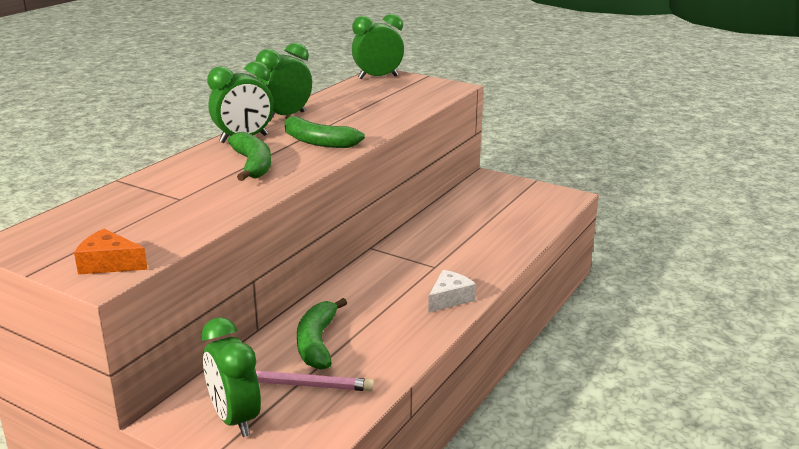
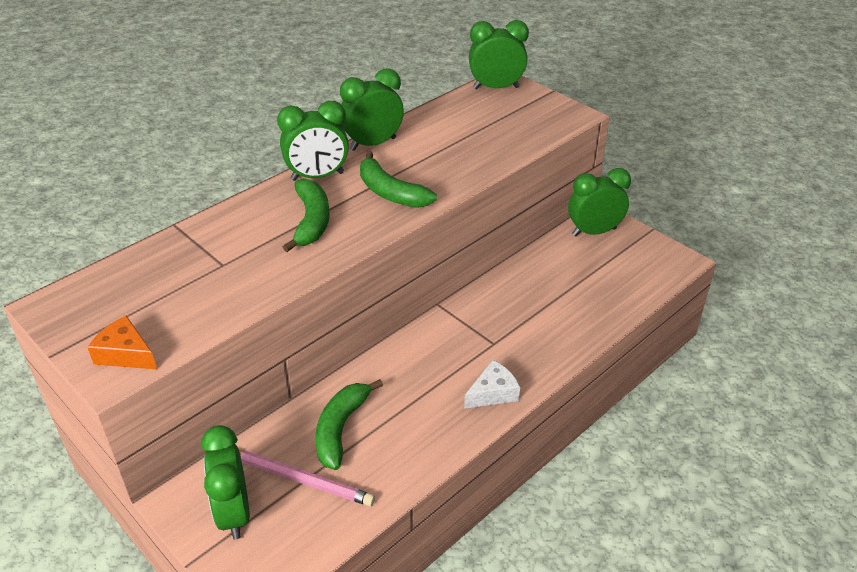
camera: 15 degrees right, 15 degrees up
(487, 187) = (594, 232): none -> green clock

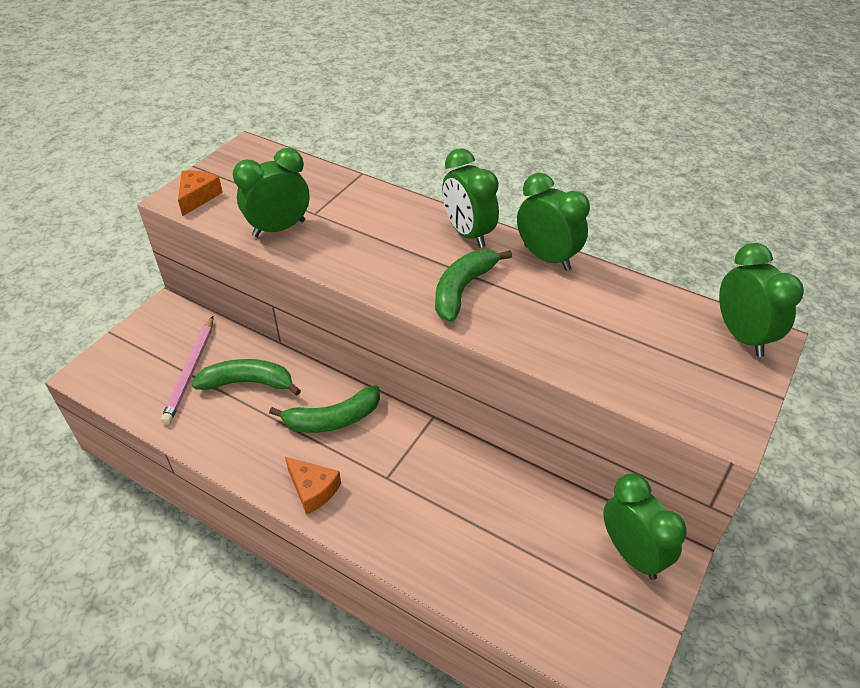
camera: 75 degrees right, 5 degrees up
(234, 513) = (155, 342): green clock -> green clock (279, 228)
(311, 221) = (392, 247): green banana -> green banana (332, 419)
(493, 393) = (313, 489): white cheese -> orange cheese

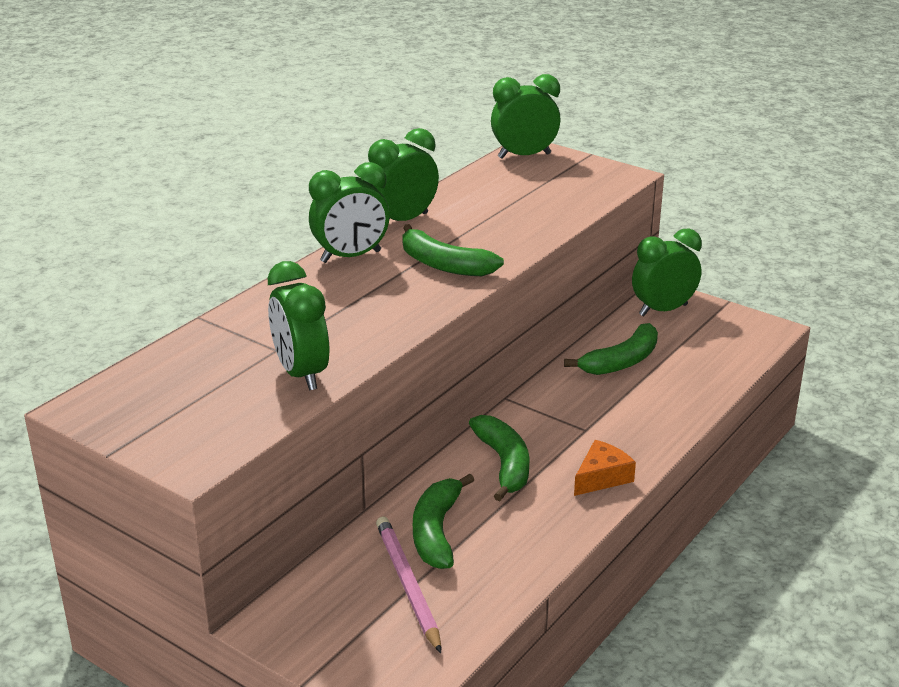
camera: 85 degrees left, 15 degrees down
(191, 371) = (407, 585): pink pencil -> pink pencil turned 120 degrees counterclockwise
(197, 197) = (200, 443): orange cheese -> none
(511, 509) = (621, 361): none -> green banana

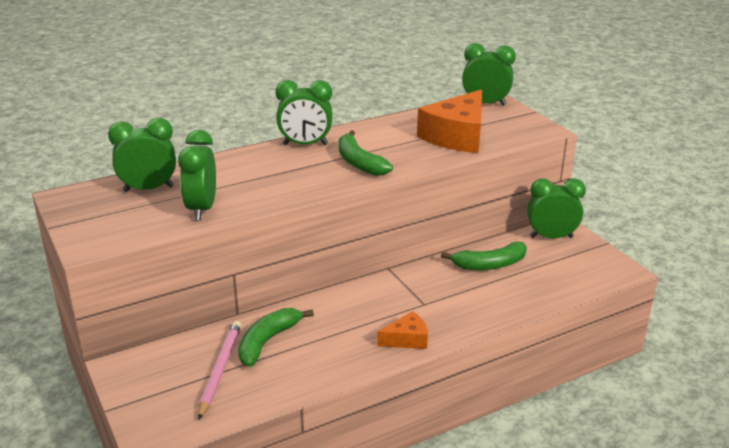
camera: 25 degrees right, 0 degrees up
(403, 220) = (361, 129): green clock -> green clock (148, 189)
(504, 464) = (348, 311): green banana -> none
(530, 204) = (457, 136): none -> orange cheese

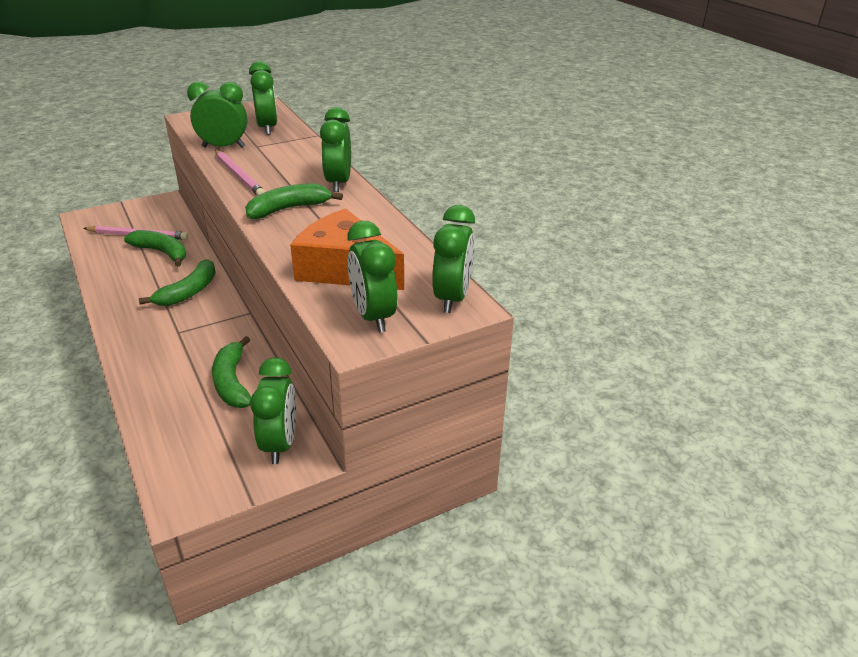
camera: 90 degrees right, 5 degrees up
(284, 192) = (239, 176): none -> pink pencil
(353, 308) = (188, 292): none -> green banana
(407, 339) = (127, 319): orange cheese -> none
(515, 125) = (373, 317): none -> green clock

